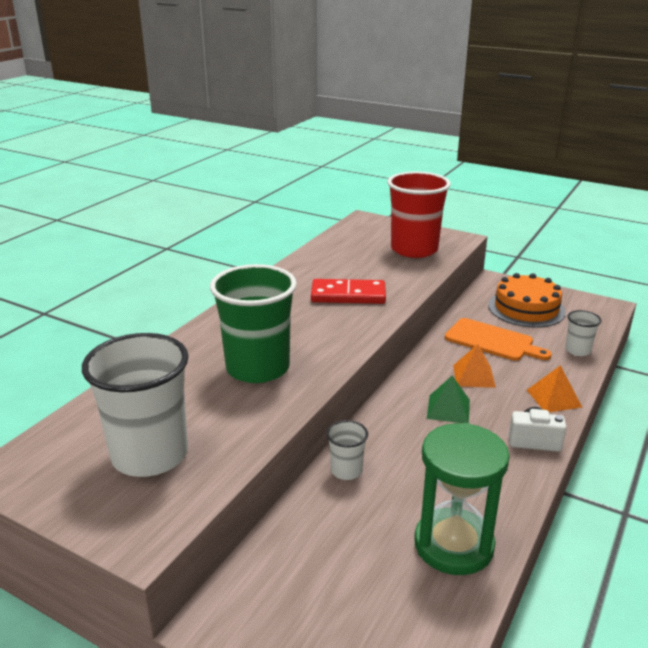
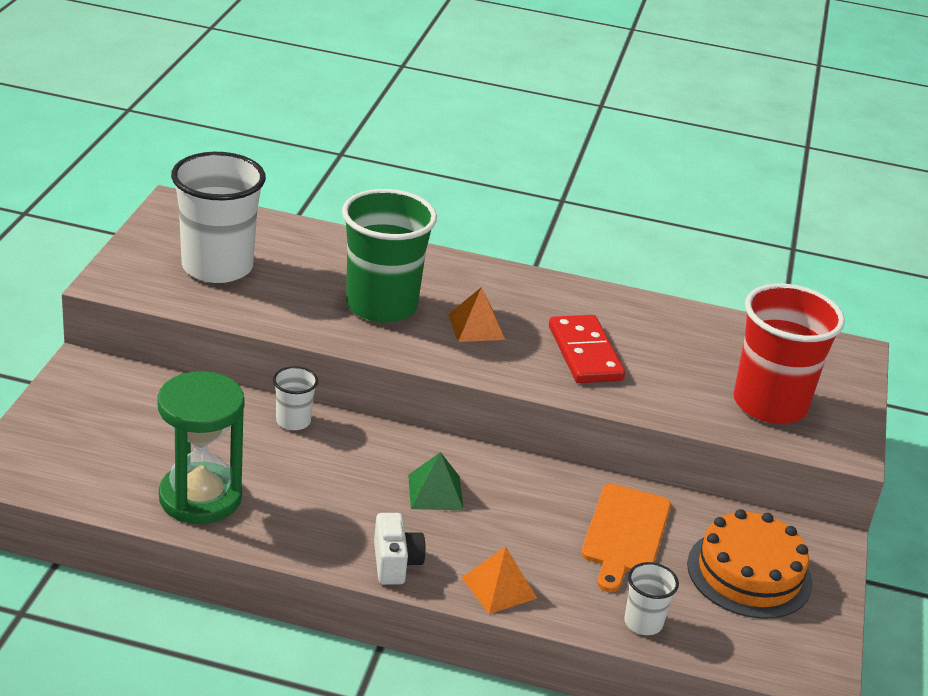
camera: 70 degrees right, 5 degrees up
(473, 376) = (521, 514): orange pyramid -> orange pyramid (476, 327)

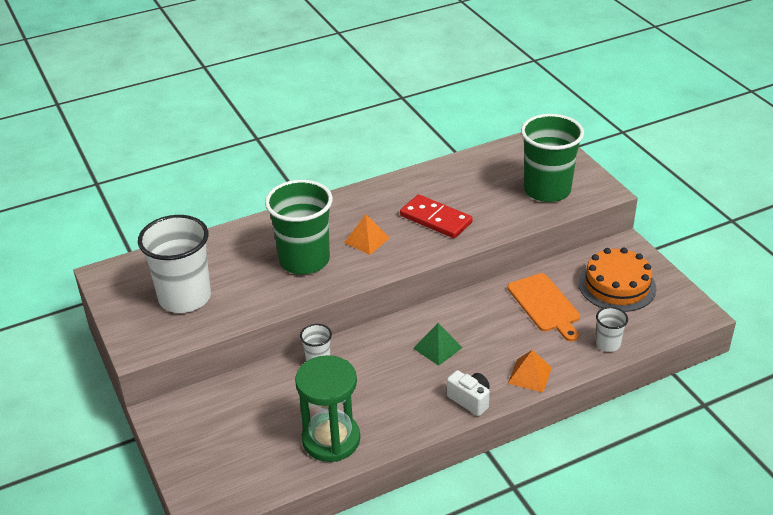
camera: 35 degrees left, 5 degrees up
(770, 404) = (547, 190): red cup -> green cup

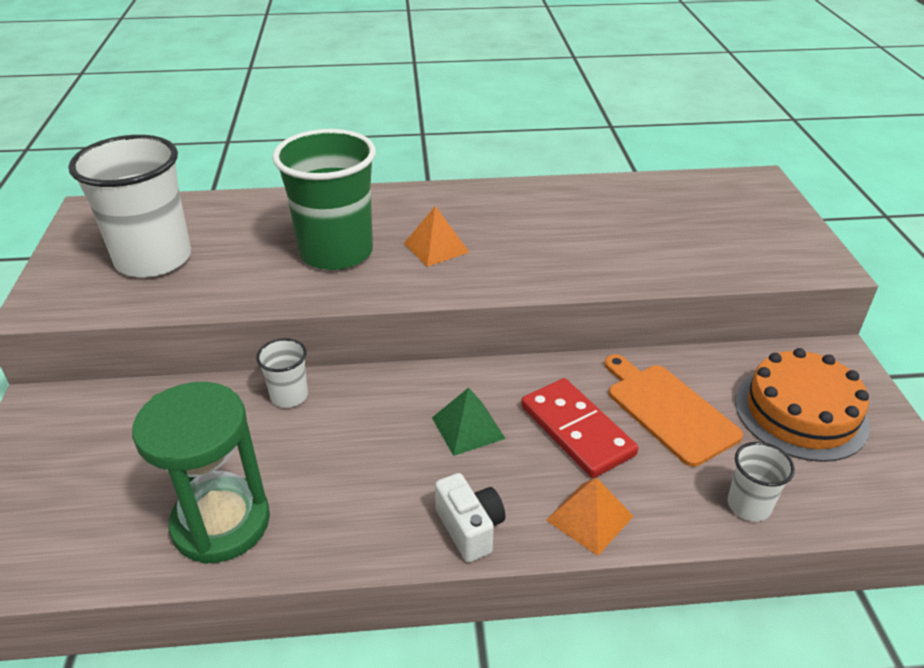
camera: 20 degrees right, 0 degrees up
(435, 219) = (548, 244): red domino -> red domino (576, 431)
(545, 305) = (668, 410): orange cutting board -> orange cutting board turned 150 degrees clockwise
(547, 190) = (733, 244): green cup -> none

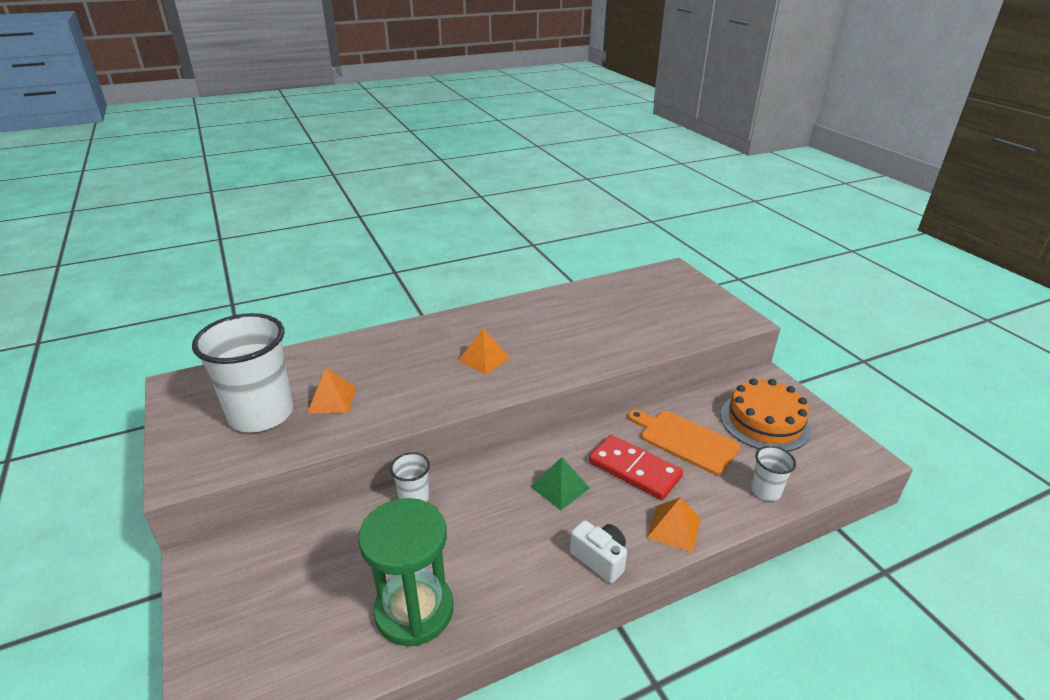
camera: 20 degrees left, 5 degrees down
(236, 259) = (332, 399): none -> orange pyramid
(336, 252) = (410, 378): green cup -> none

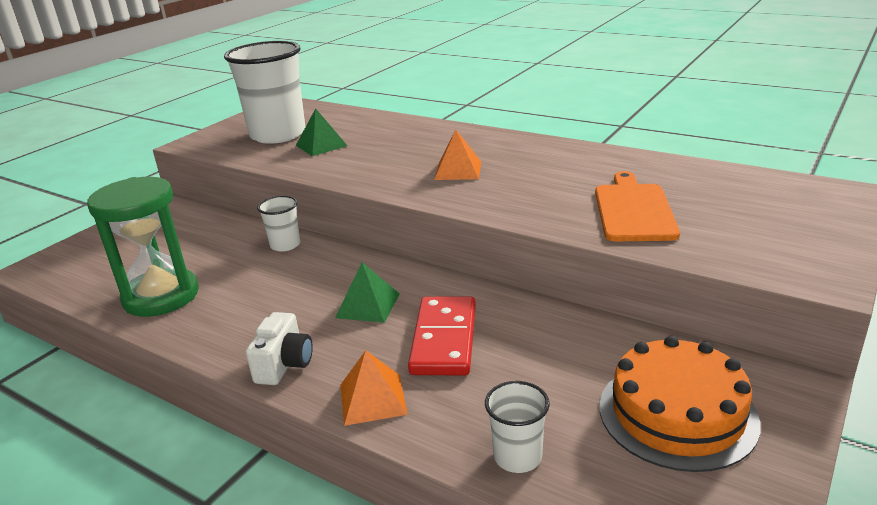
camera: 60 degrees right, 5 degrees down
(332, 399) = (321, 145): orange pyramid -> green pyramid
(685, 440) = (542, 357): orange cutting board -> orange cutting board (633, 210)

